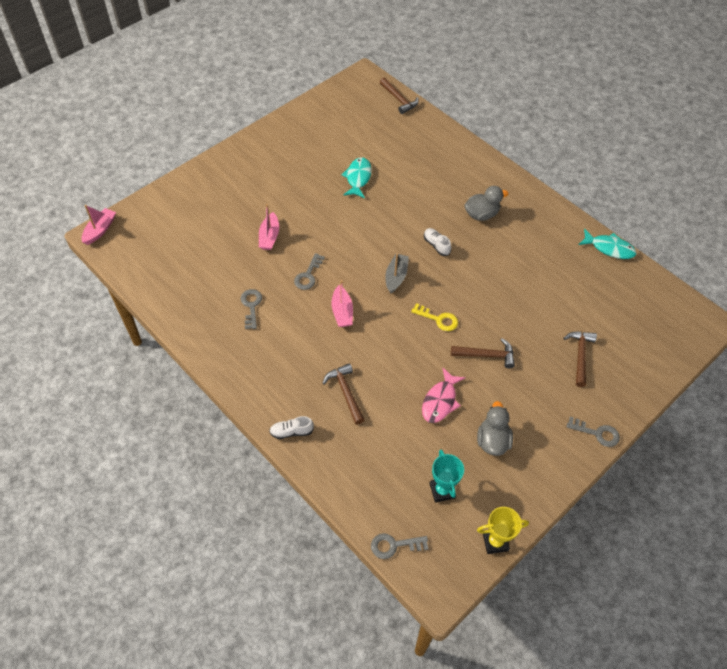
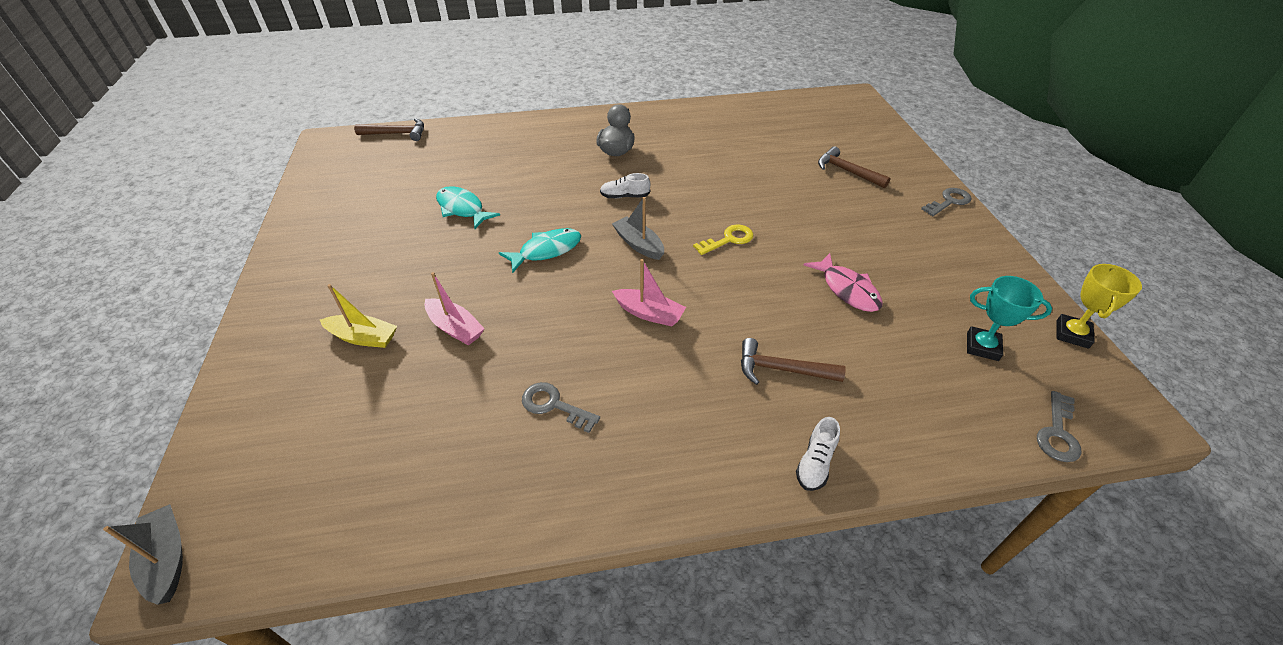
camera: 55 degrees left, 10 degrees down
(100, 230) = (167, 559): pink boat -> grey boat
(237, 206) = (363, 337): none -> yellow boat
(308, 275) = (560, 319): grey key -> none
(486, 355) = (805, 227): brown hammer -> none
(492, 441) = (926, 274): grey duck -> none
(609, 248) = (732, 104): turquoise fish -> turquoise fish (546, 250)

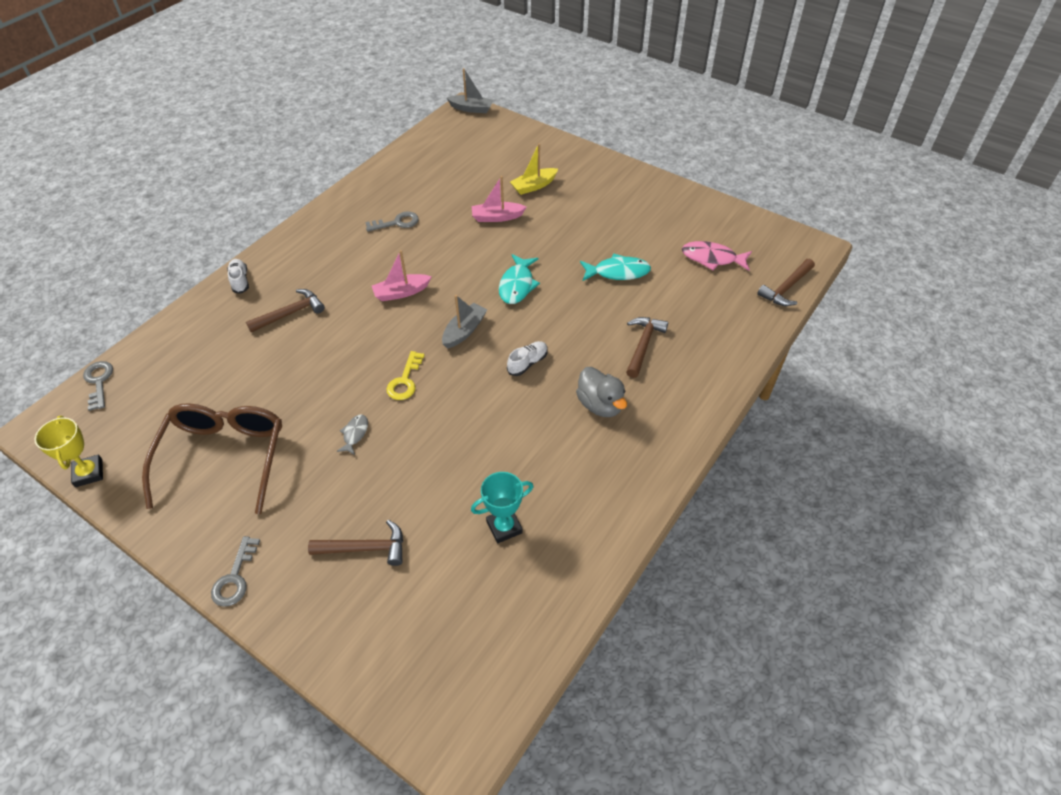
camera: 135 degrees right, 5 degrees up
(537, 161) = (643, 345): none -> brown hammer
(639, 244) = (464, 331): grey boat -> grey boat turned 60 degrees counterclockwise
(803, 229) = (355, 434): none -> grey fish
(847, 289) = (282, 398): pink fish -> pink fish (712, 258)
(927, 274) = (224, 457): none -> brown glasses
(982, 347) = (160, 415): turquoise trophy -> turquoise trophy (504, 527)

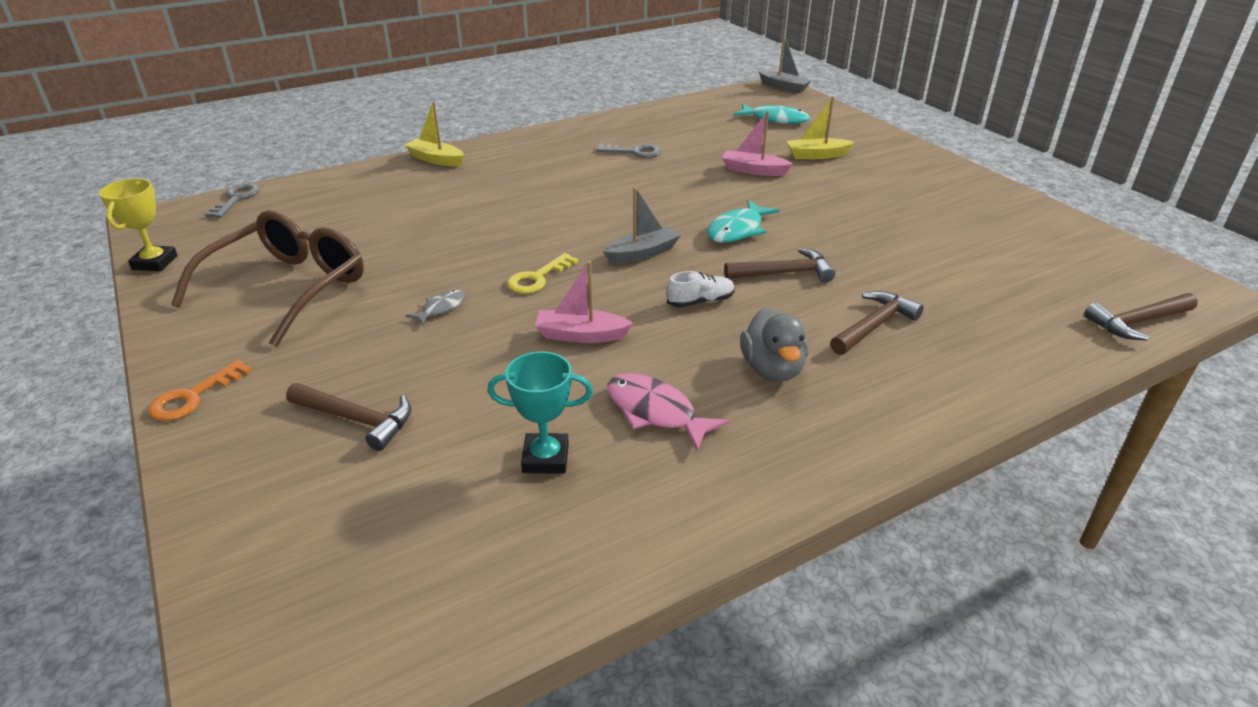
camera: 25 degrees right, 15 degrees down
(235, 577) = (193, 396): grey key -> orange key
(240, 281) = (436, 160): white shoe -> yellow boat
(290, 313) = (463, 194): brown hammer -> brown hammer (784, 273)
(401, 292) = (595, 205): pink boat -> pink boat (581, 335)
(618, 272) = (880, 248): turquoise fish -> turquoise fish (775, 119)
(712, 258) = (1029, 266): pink fish -> pink fish (655, 412)

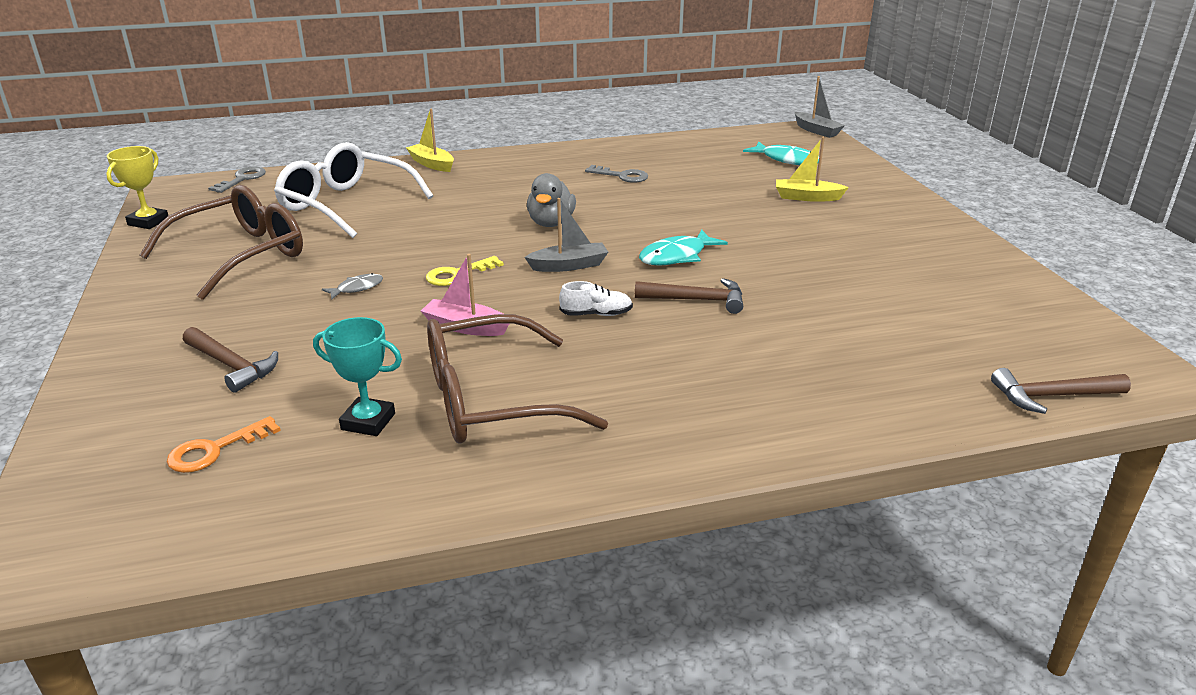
camera: 15 degrees right, 5 degrees down
(193, 396) = (116, 328): orange key -> orange key (215, 450)
(371, 215) = (346, 204): none -> white glasses
(655, 412) = (490, 400): pink fish -> brown glasses
(753, 170) = (730, 205): pink boat -> none
(772, 369) = (625, 382): grey duck -> grey duck (551, 223)
(874, 325) = (755, 358): brown hammer -> none

